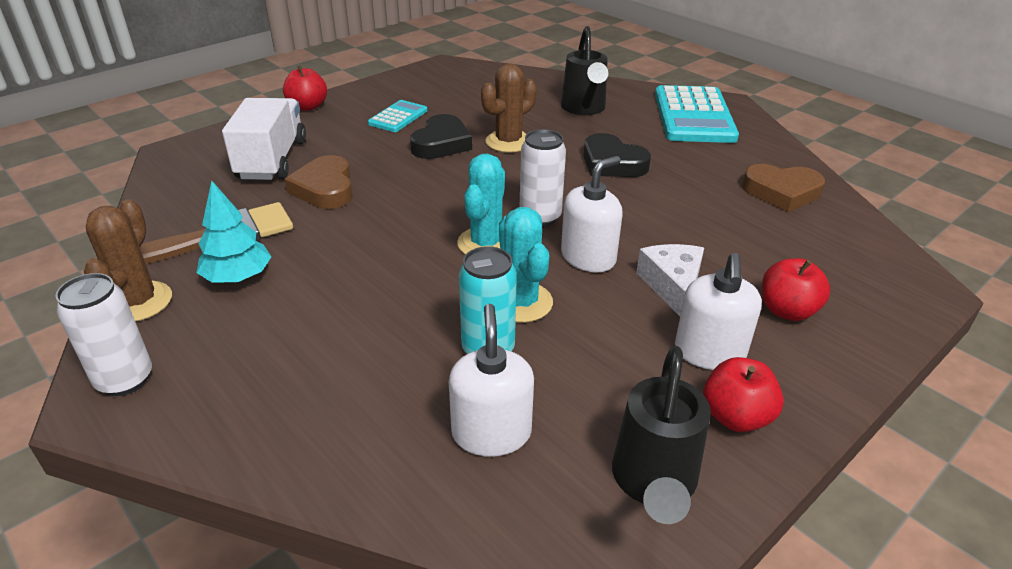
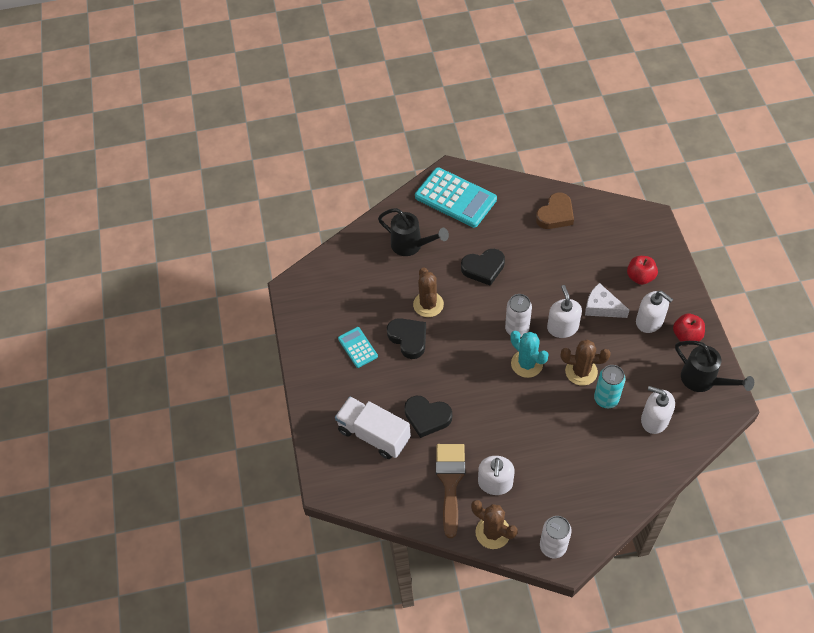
camera: 55 degrees left, 20 degrees up
(238, 277) = (495, 483): turquoise tree -> white soap dispenser
(307, 106) = (307, 393): red apple -> none
(325, 189) = (427, 417): brown heart -> black heart
(521, 302) = (581, 371): turquoise cactus -> brown cactus

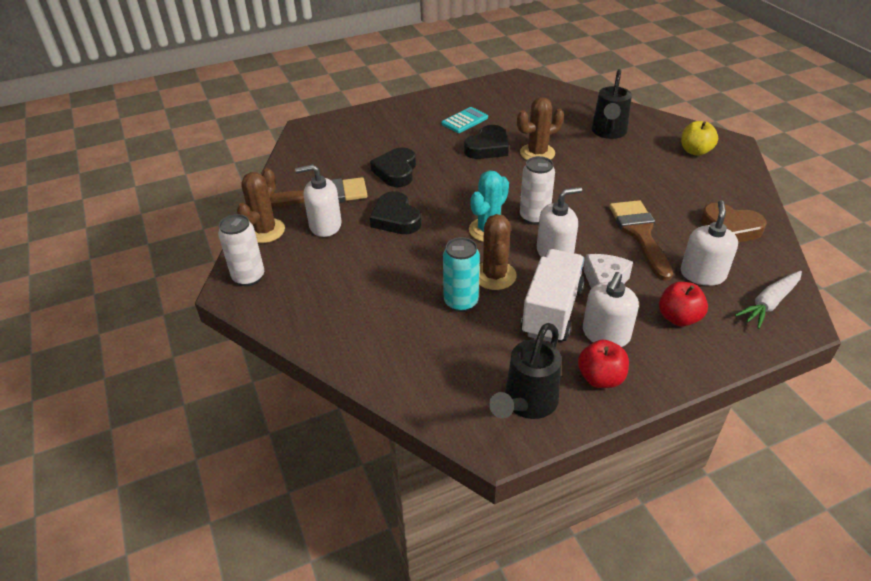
camera: 75 degrees right, 15 degrees down
(374, 434) = (368, 144): white truck -> white truck (552, 311)
(455, 198) = (695, 151): turquoise calculator -> yellow apple
(483, 268) = (608, 183): black heart -> black heart (396, 218)
(551, 269) = (640, 234): none -> brown brush
(634, 225) = (769, 303): none -> white carrot
(654, 420) = (442, 353): white soap dispenser -> white soap dispenser (702, 274)

